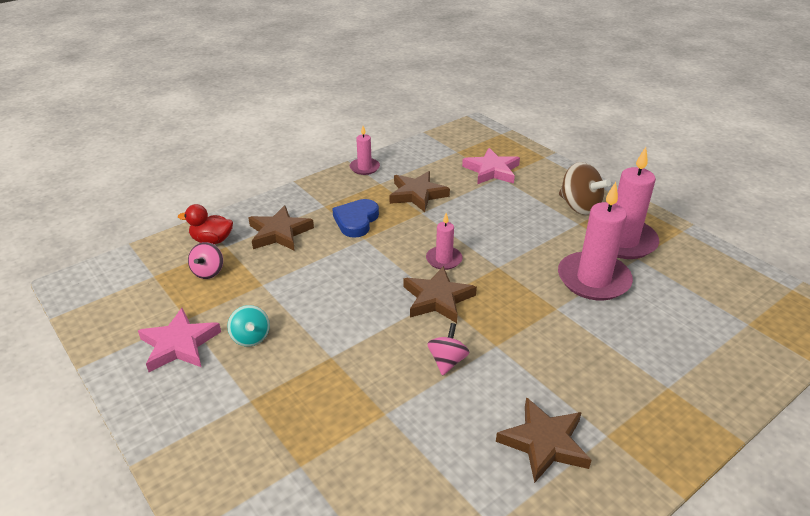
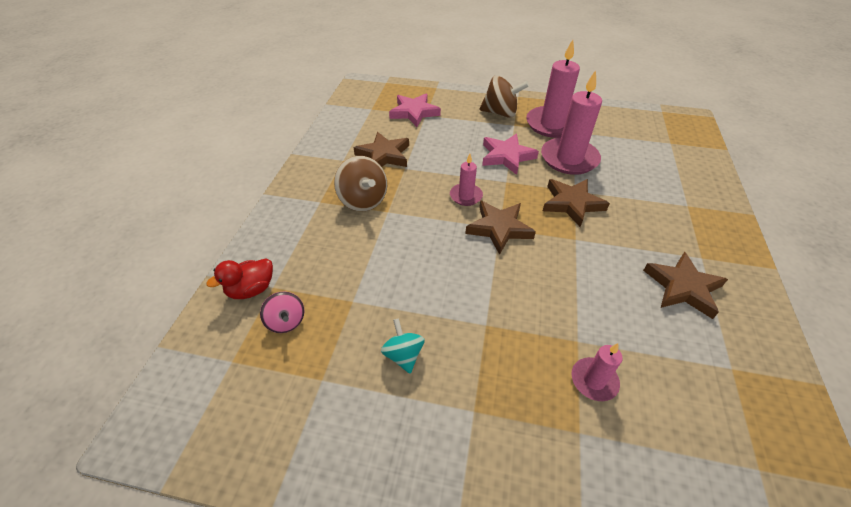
camera: 40 degrees left, 10 degrees up
(179, 344) = (347, 410): pink star -> pink star (506, 156)
(251, 337) = (403, 355): turquoise spinning top -> turquoise spinning top turned 135 degrees counterclockwise
(279, 233) = (309, 246): brown star -> brown star (572, 203)
(356, 221) = (363, 200): blue heart -> brown spinning top
(364, 168) = (314, 153): pink candle -> pink candle (594, 380)
(447, 361) = (563, 271): pink spinning top -> none

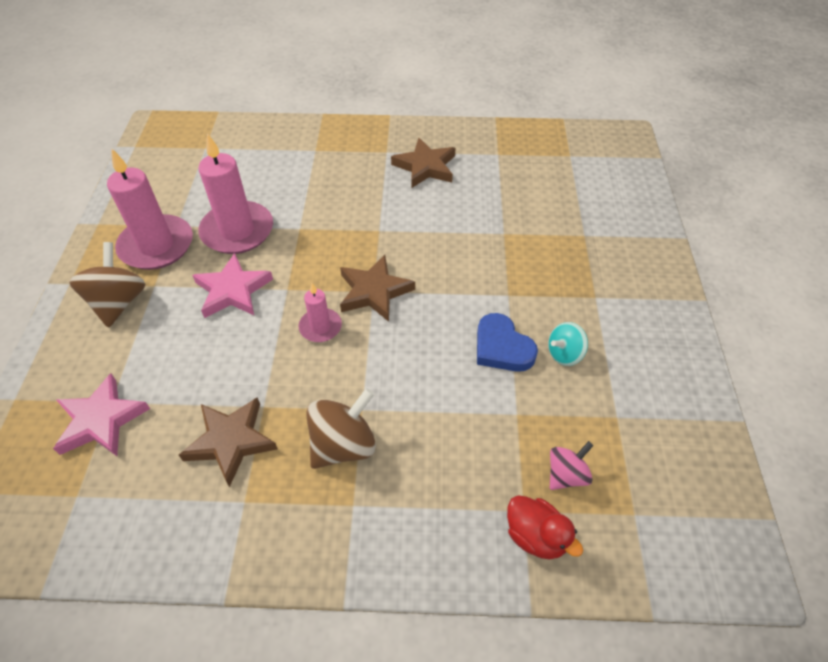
camera: 100 degrees left, 5 degrees up
(422, 305) = (502, 347): none -> blue heart
(572, 203) = (323, 231): brown star -> none
(594, 380) = (538, 225): pink candle -> none

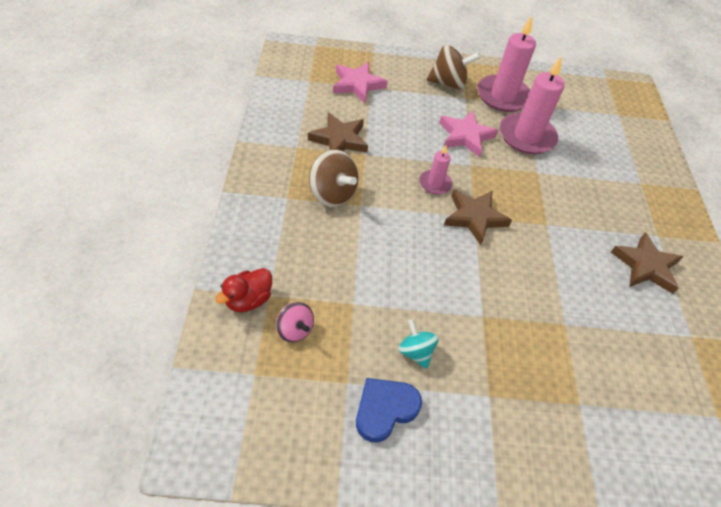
camera: 85 degrees right, 0 degrees up
(502, 347) = (421, 302): blue heart -> blue heart (385, 409)

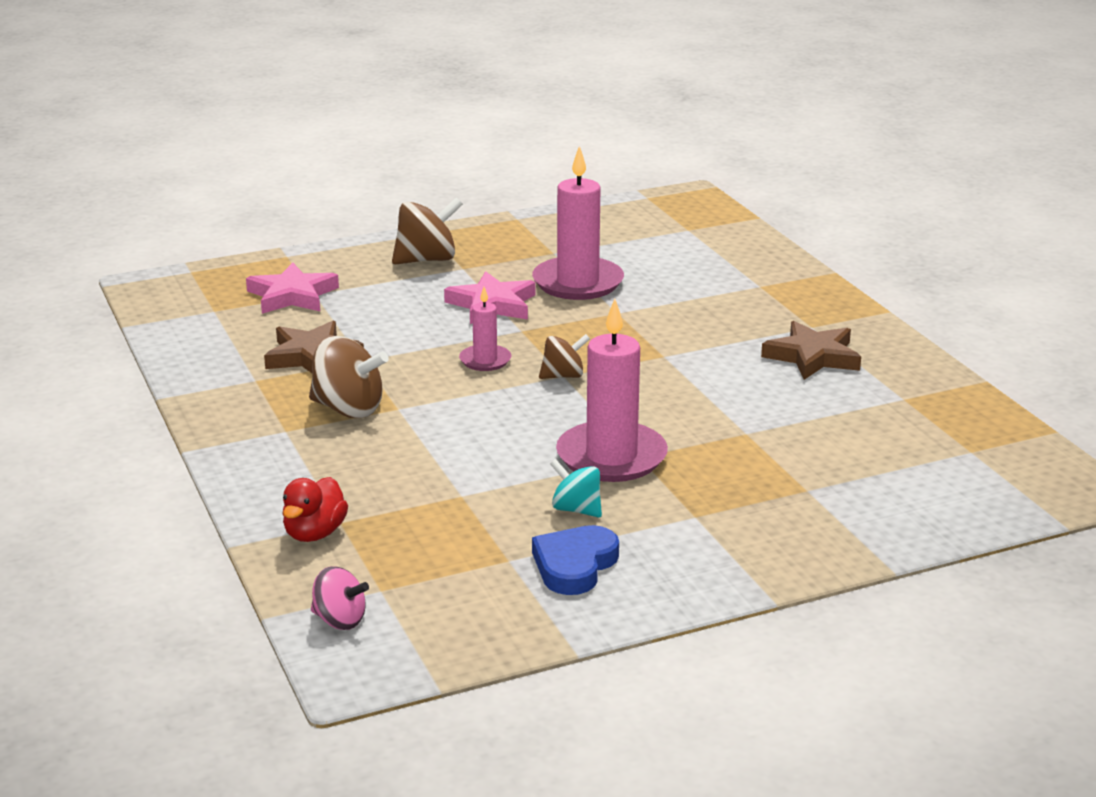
camera: 20 degrees left, 25 degrees down
(295, 330) = (402, 539): pink spinning top -> pink spinning top (340, 620)
(474, 217) = (563, 376): brown star -> brown spinning top
(503, 96) = (515, 252): pink candle -> pink candle (611, 457)

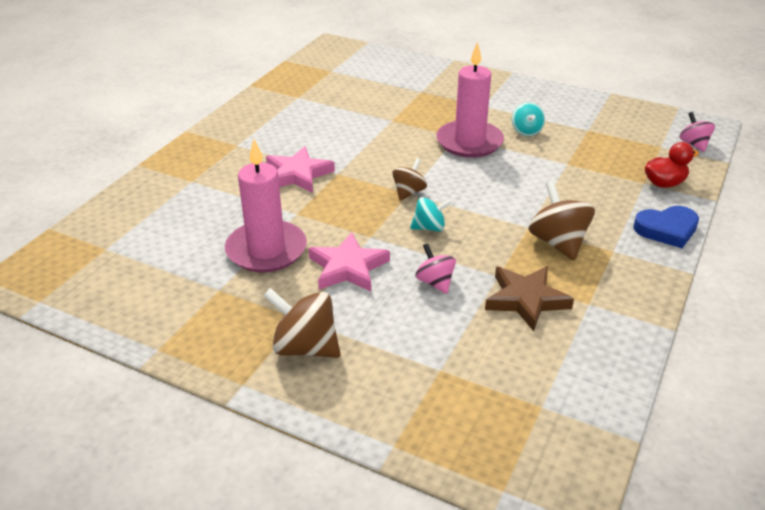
camera: 130 degrees left, 10 degrees up
(292, 295) = (460, 379): pink star -> pink star (298, 174)
(406, 330) = (435, 282): none -> pink spinning top
(485, 360) = (429, 227): pink candle -> turquoise spinning top
(563, 376) = (409, 192): brown spinning top -> brown spinning top turned 90 degrees clockwise
(574, 565) = (564, 115): blue heart -> blue heart (667, 229)
(812, 356) = (279, 132): brown star -> none

